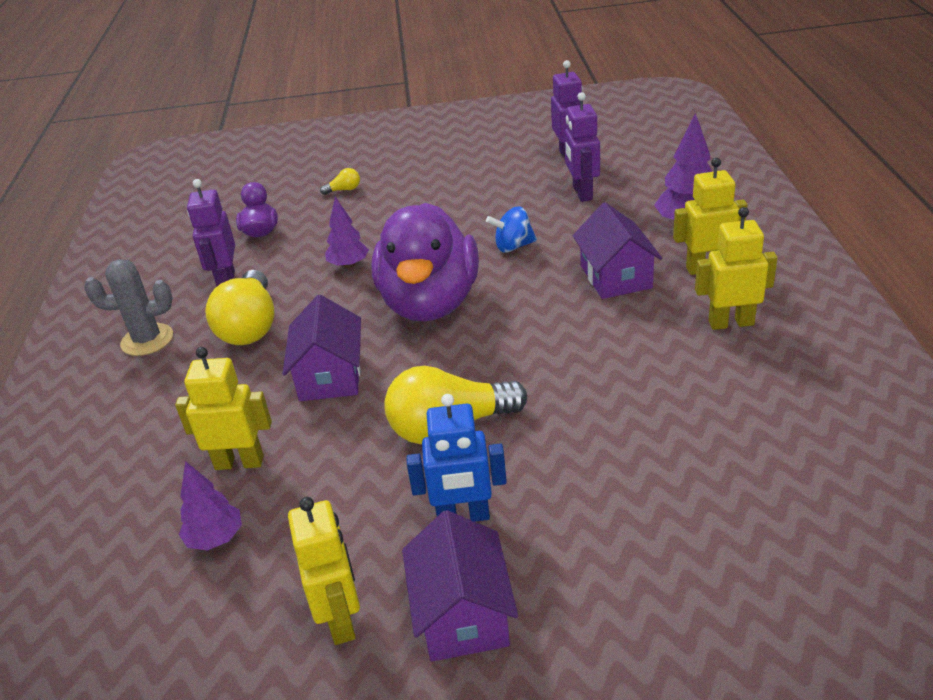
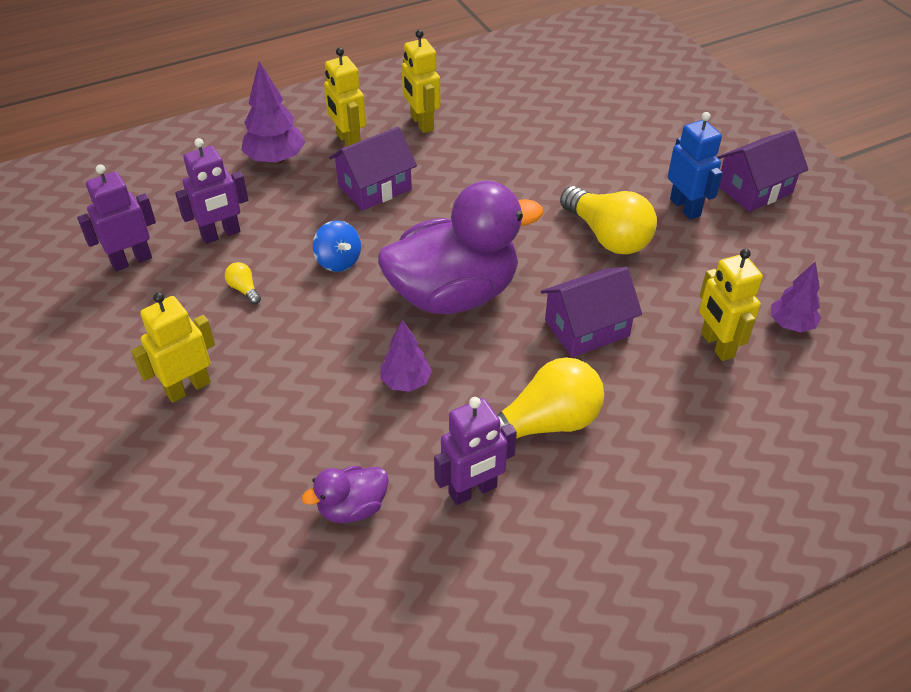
camera: 115 degrees left, 10 degrees up
(147, 340) = (608, 513): grey cactus -> none
(341, 619) = (797, 237): yellow robot -> yellow robot (188, 388)
(344, 190) = (227, 456): yellow light bulb -> yellow light bulb (244, 289)

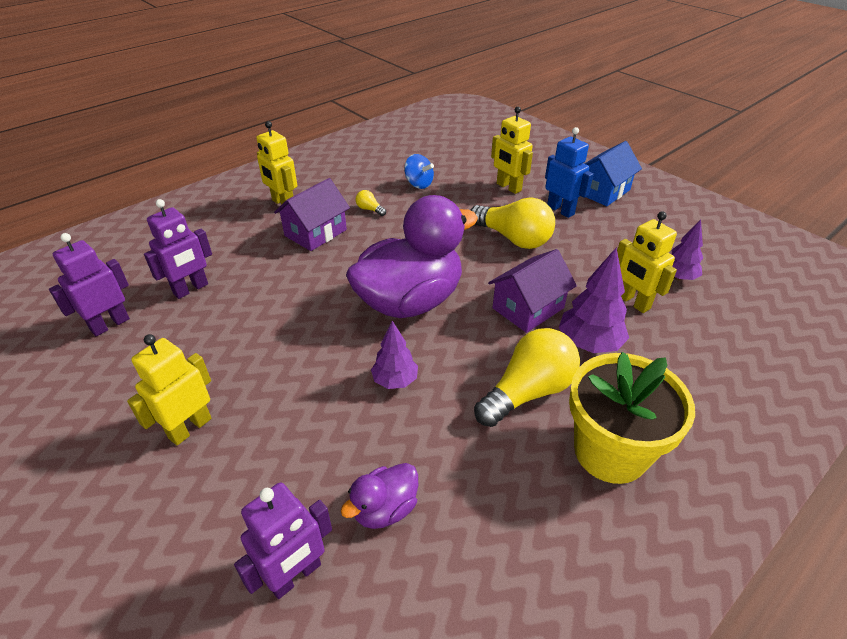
camera: 15 degrees left, 5 degrees down
(244, 289) = (224, 330): yellow light bulb -> yellow light bulb (370, 209)
(275, 159) = (225, 225): purple tree -> purple tree (589, 344)
(338, 261) = (302, 293): blue spinning top -> blue spinning top (418, 184)
(421, 123) = (338, 183): yellow robot -> yellow robot (508, 187)
(473, 490) = (491, 465): purple robot -> purple robot (295, 575)
(605, 506) = (610, 452): none -> yellow flower pot
(754, 189) = (602, 191): purple house -> blue house

